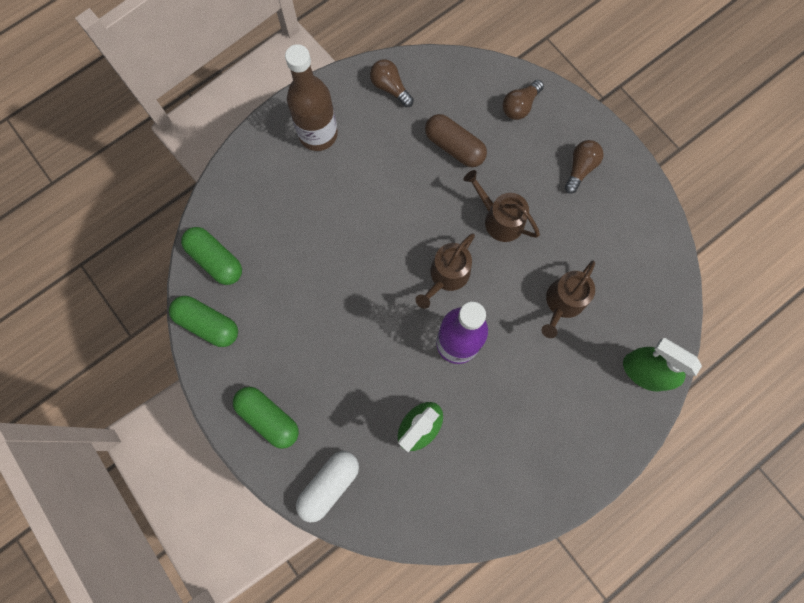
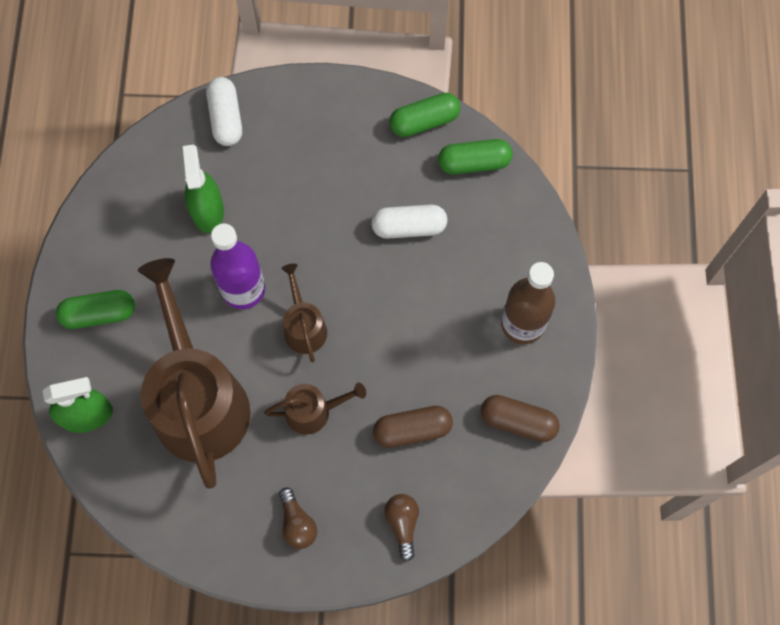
camera: 130 degrees right, 5 degrees down
(268, 417) = (312, 113): green capsule -> green capsule (99, 314)
(307, 265) = (409, 227): none -> white capsule
(390, 88) = (518, 421): brown light bulb -> brown capsule
(563, 303) = (198, 400): brown watering can -> brown watering can, size x2.20

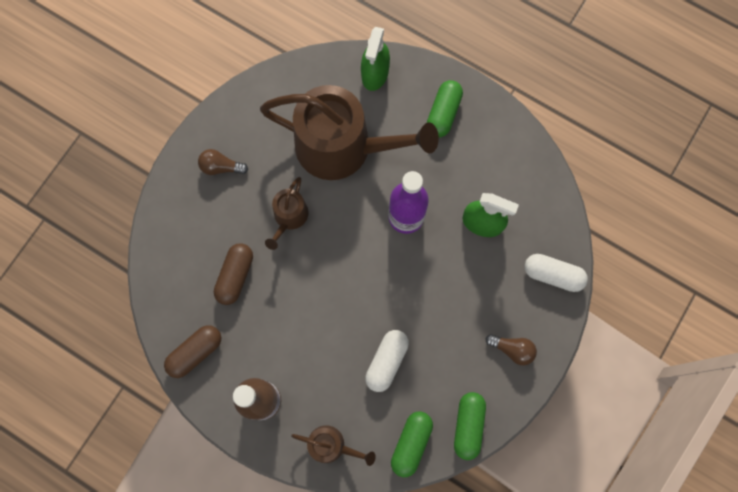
camera: 120 degrees right, 5 degrees up
(304, 326) = (353, 243): brown watering can -> brown watering can (331, 445)
(402, 524) = (177, 233): brown light bulb -> brown light bulb (512, 349)

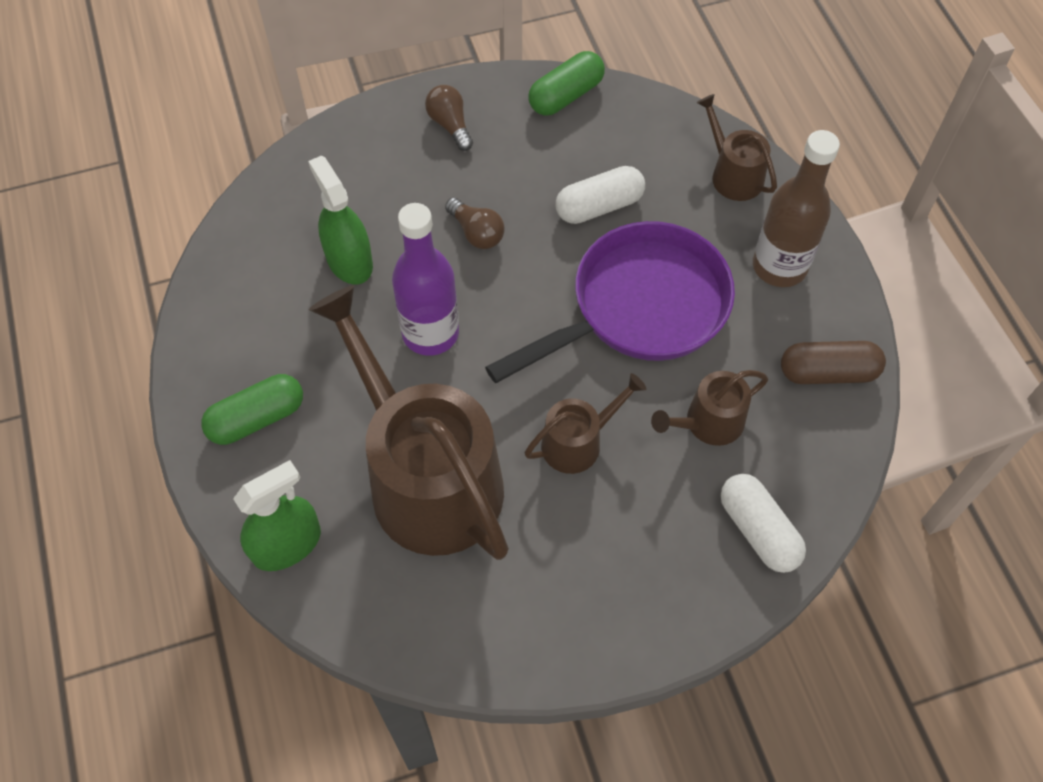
camera: 140 degrees left, 15 degrees down
(221, 167) = (617, 582): brown light bulb -> brown light bulb (476, 232)
(235, 276) = (708, 423): brown capsule -> brown watering can
(316, 314) = (639, 308): none -> purple pan
(411, 443) = (642, 120): green capsule -> none
(553, 275) = (331, 157): white capsule -> white capsule (758, 530)

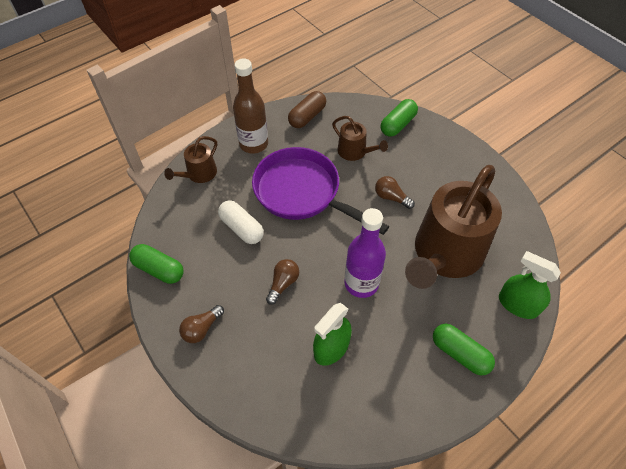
camera: 110 degrees left, 5 degrees down
(578, 442) = (391, 197): brown watering can -> brown light bulb
(758, 530) = (398, 125): white capsule -> green capsule
(828, 372) = (307, 116): brown capsule -> brown capsule turned 60 degrees clockwise

